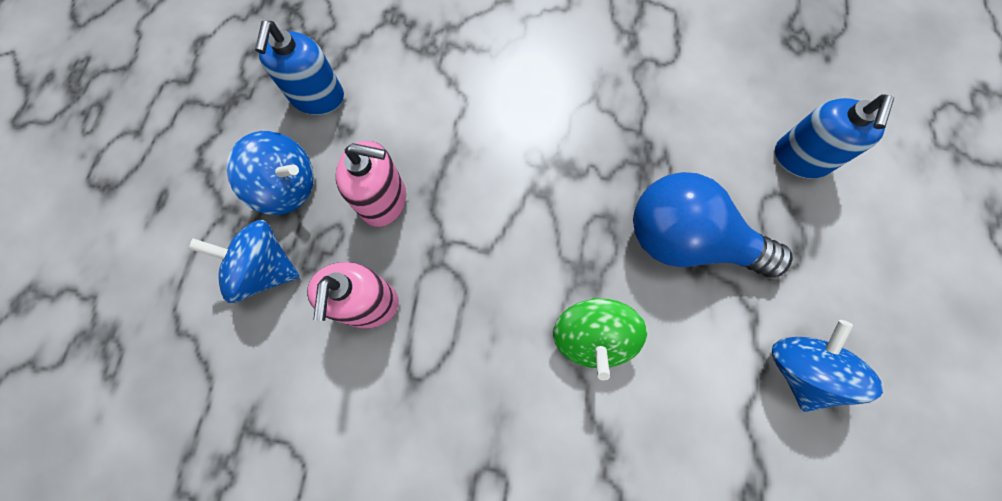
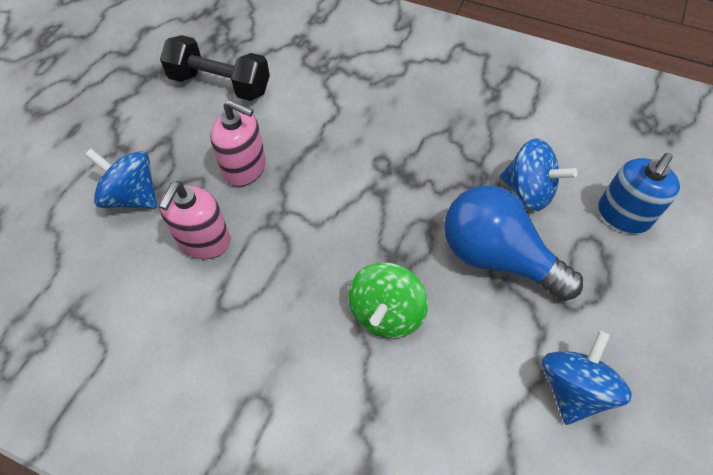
camera: 15 degrees right, 15 degrees down
(288, 187) = (173, 142): blue spinning top -> blue spinning top (528, 191)
(318, 97) = (220, 84): blue soap dispenser -> black dumbbell

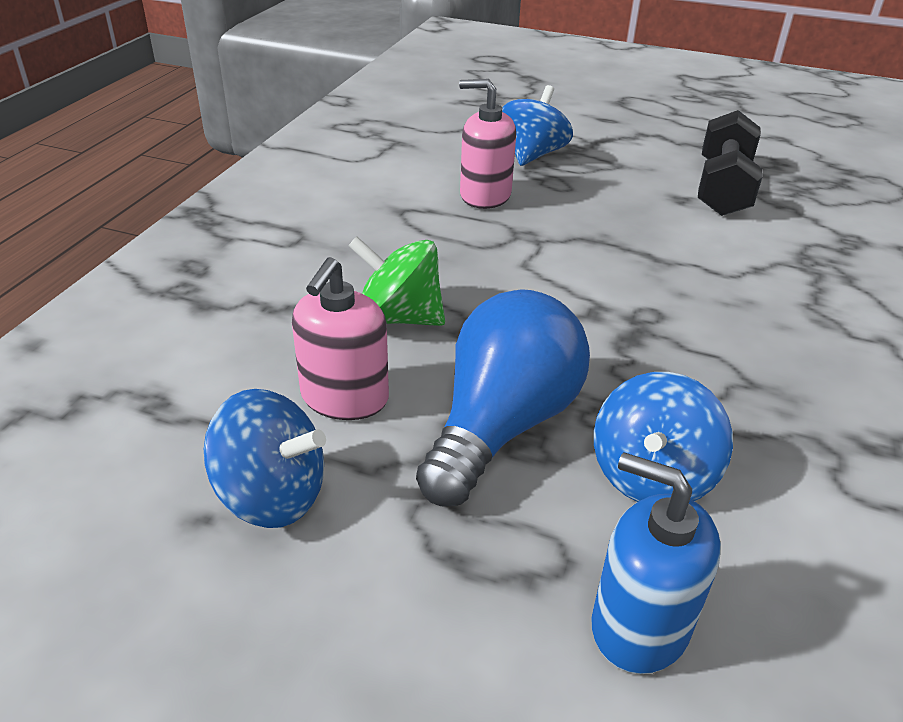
camera: 85 degrees right, 20 degrees down
(245, 168) = (595, 212): pink soap dispenser -> pink soap dispenser (344, 397)

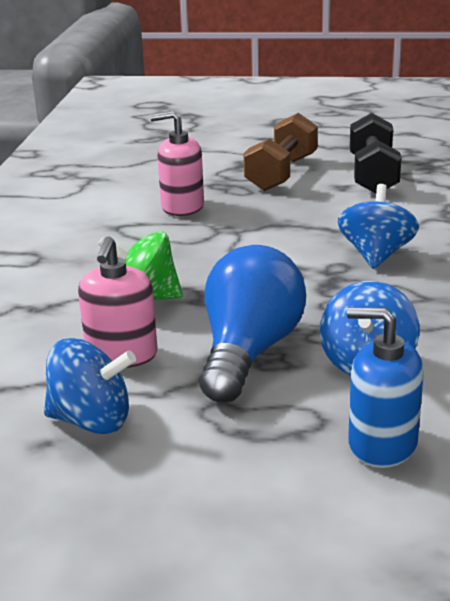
camera: 10 degrees left, 10 degrees down
(532, 155) = (211, 172): blue spinning top -> blue spinning top (376, 255)
(613, 169) = (282, 173): none -> brown dumbbell

